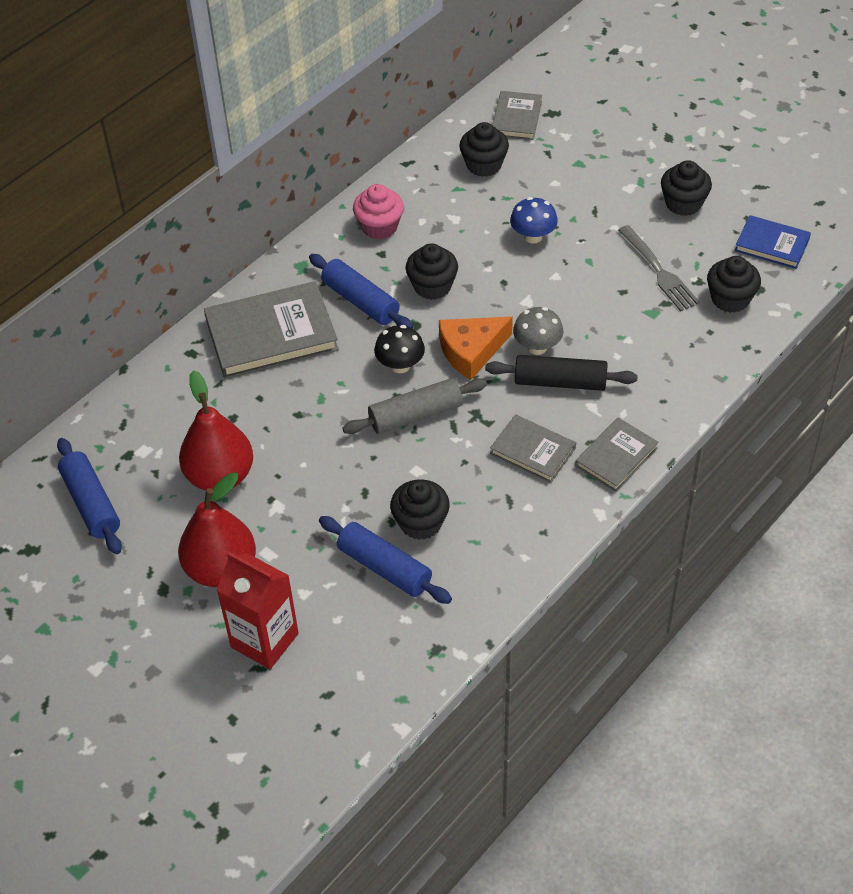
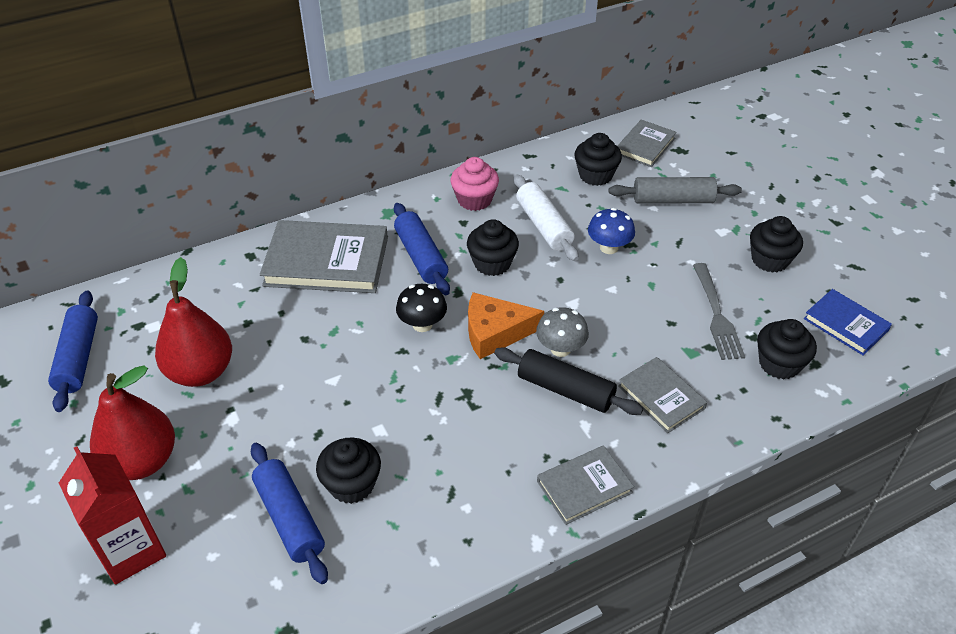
camera: 20 degrees right, 5 degrees down
(415, 415) = (409, 375): grey rolling pin -> grey rolling pin (673, 200)
(461, 233) = (543, 226): none -> white rolling pin
(532, 451) = (502, 450): grey book -> grey book (661, 397)

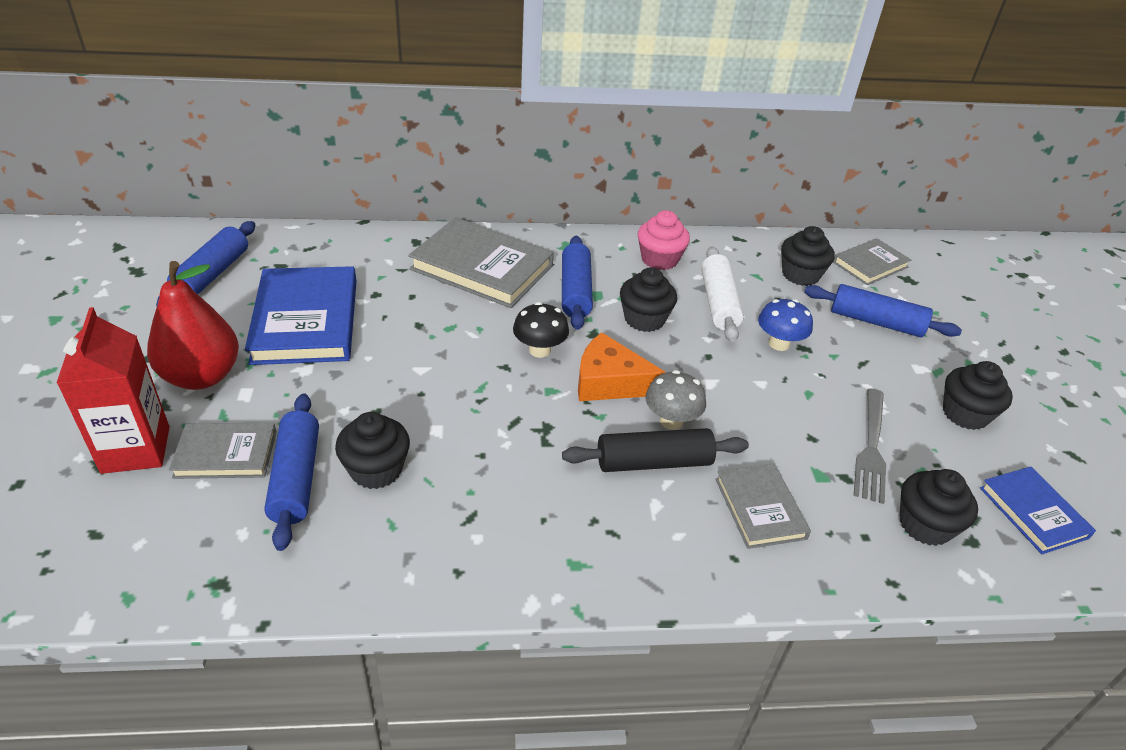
camera: 20 degrees right, 5 degrees down
(201, 372) = (306, 320): red pear -> blue book
(565, 390) = (653, 462): black rolling pin -> black rolling pin turned 60 degrees counterclockwise
(584, 487) = (618, 567): grey book -> grey book (226, 454)
(673, 200) = (876, 322): grey rolling pin -> blue rolling pin

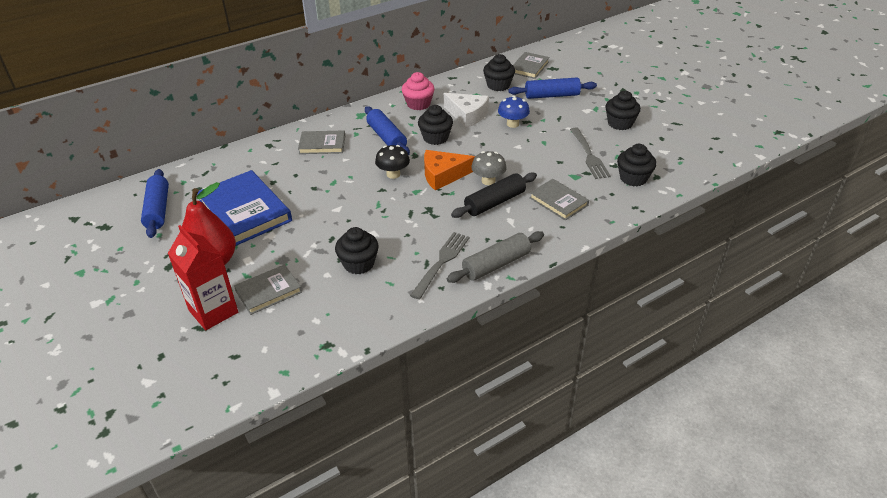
camera: 25 degrees left, 0 degrees up
(296, 478) = (319, 285): blue rolling pin -> none
(482, 267) = (322, 144): grey book -> grey book, size x0.57
(493, 527) = (441, 262): none -> grey fork
(573, 574) = (496, 264): none -> grey rolling pin
(718, 303) = (467, 115): white rolling pin -> white cheese
(1033, 512) = (673, 154): blue book -> none

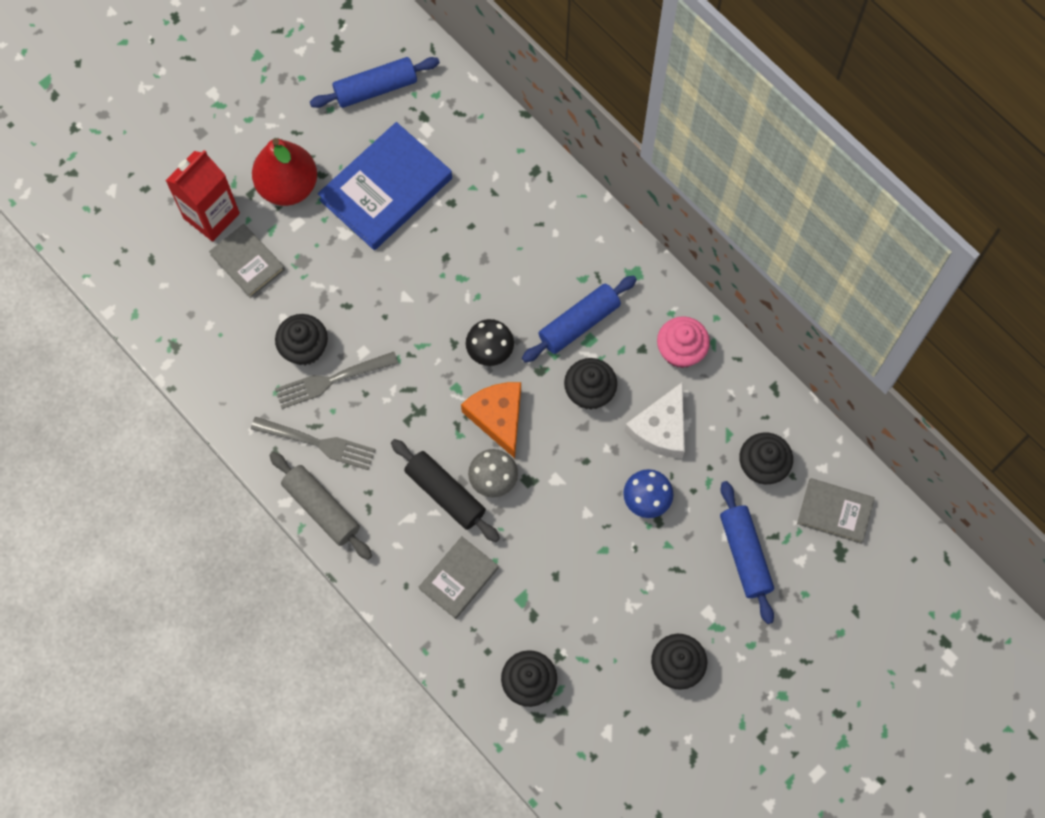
camera: 80 degrees right, 30 degrees up
(322, 144) = (547, 240): grey book -> none
(589, 155) = (578, 618): grey fork -> grey fork (331, 380)

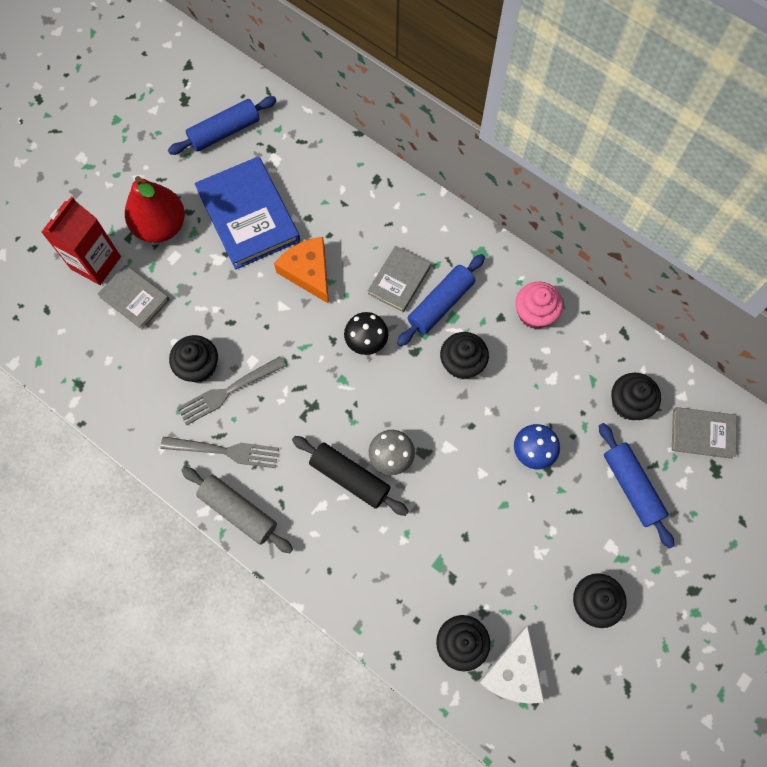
camera: 10 degrees left, 0 degrees up
(386, 189) = (248, 215): blue book -> blue book turned 60 degrees counterclockwise
(459, 578) = (377, 555): grey book -> grey book (399, 280)
(498, 417) = (384, 399): orange cheese -> orange cheese (308, 272)
(660, 429) = (532, 385): white cheese -> white cheese (512, 673)

